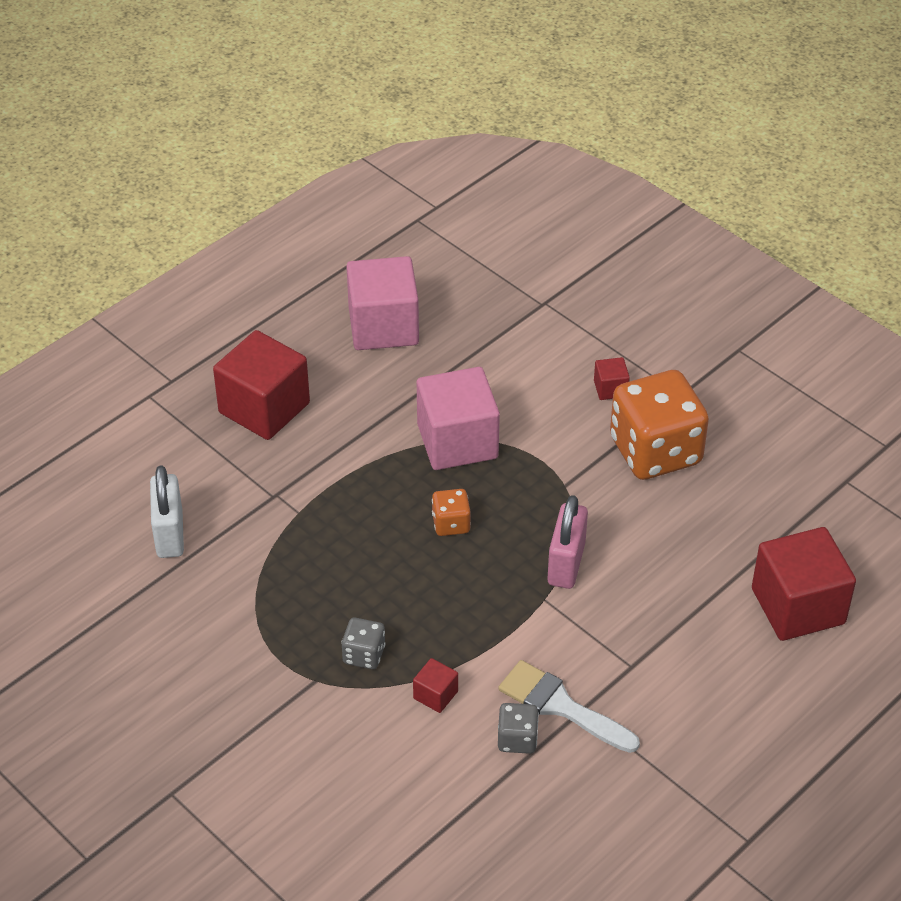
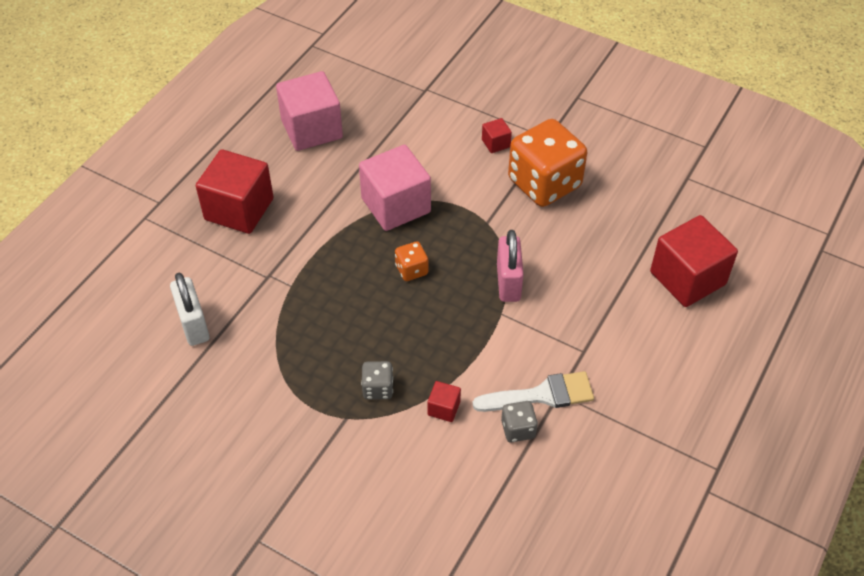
camera: 15 degrees left, 5 degrees up
(560, 706) = (542, 395): white brush -> white brush turned 150 degrees clockwise

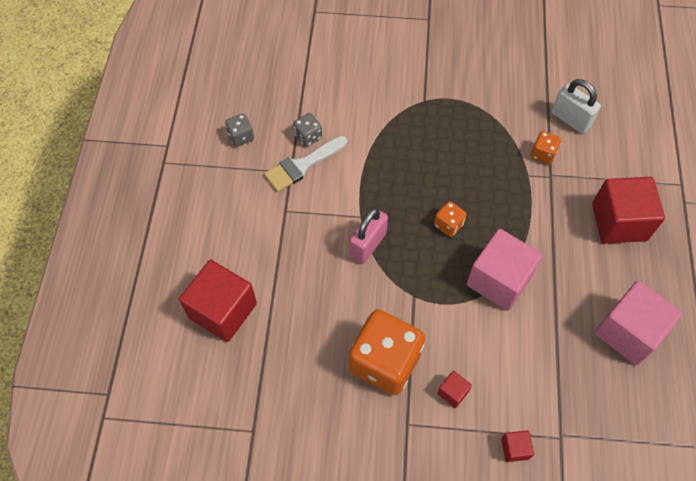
camera: 155 degrees right, 10 degrees up
(257, 300) = (543, 154): none -> orange dice
(378, 388) = (416, 126): grey dice -> grey dice (241, 136)
(444, 408) = (364, 131): red cube -> red cube (514, 448)
(508, 282) = (368, 245): pink padlock -> pink padlock turned 60 degrees clockwise

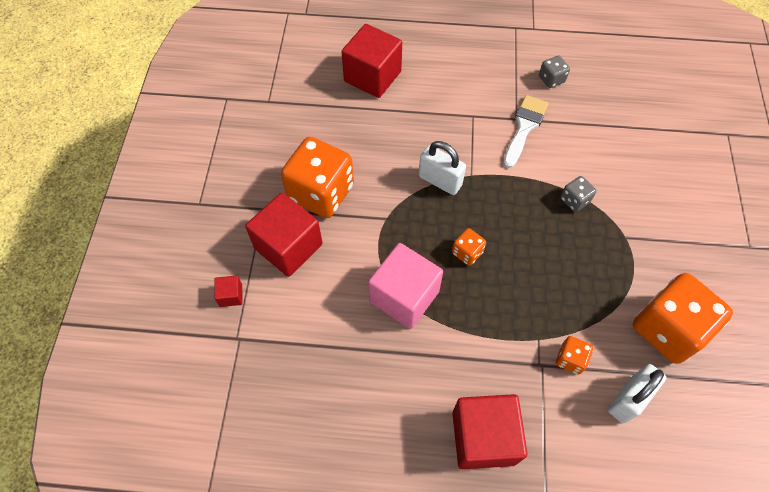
camera: 90 degrees right, 0 degrees up
(302, 165) = (524, 127): white brush -> white brush turned 60 degrees clockwise
(308, 136) = (560, 131): grey dice -> grey dice (574, 200)
(368, 245) = (440, 181): pink padlock -> white padlock
(452, 392) = (288, 246): red cube -> red cube, size x2.27
(508, 85) = (667, 329): none -> orange dice
(628, 332) = (343, 424): pink cube -> none

